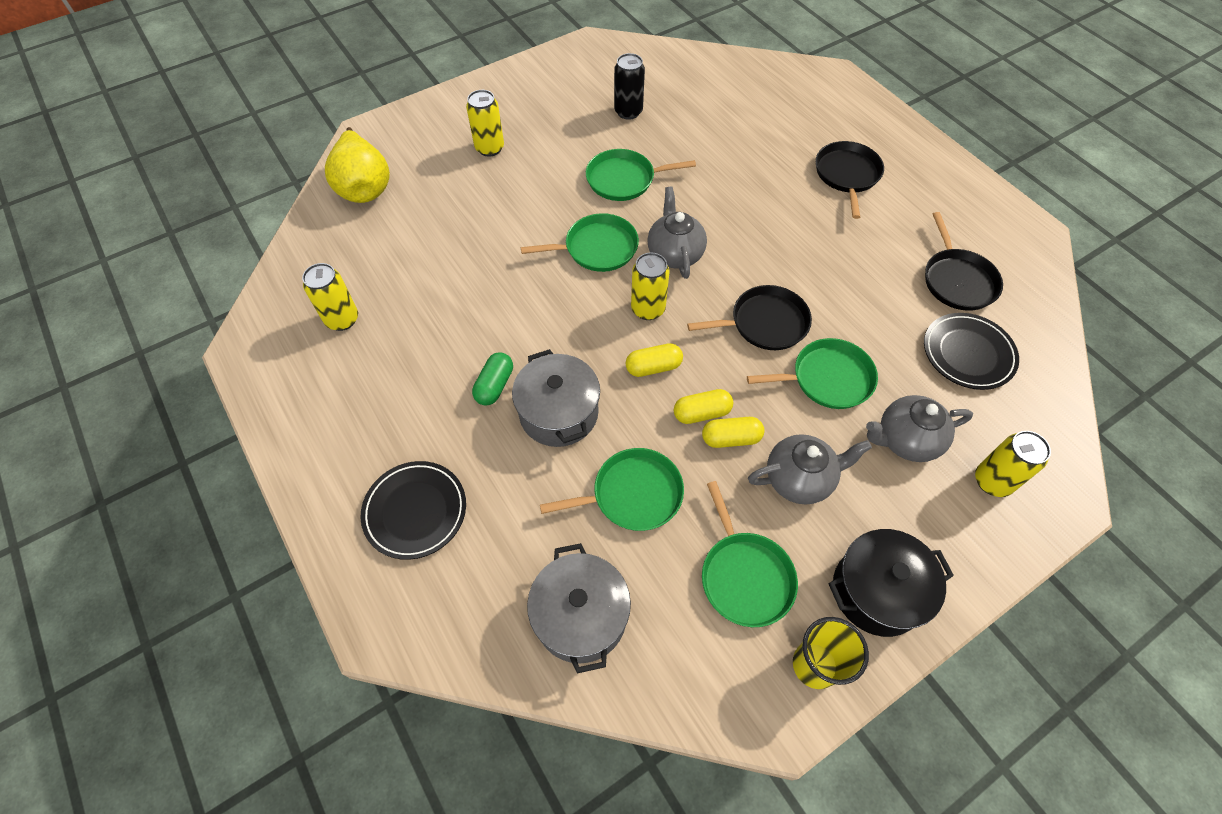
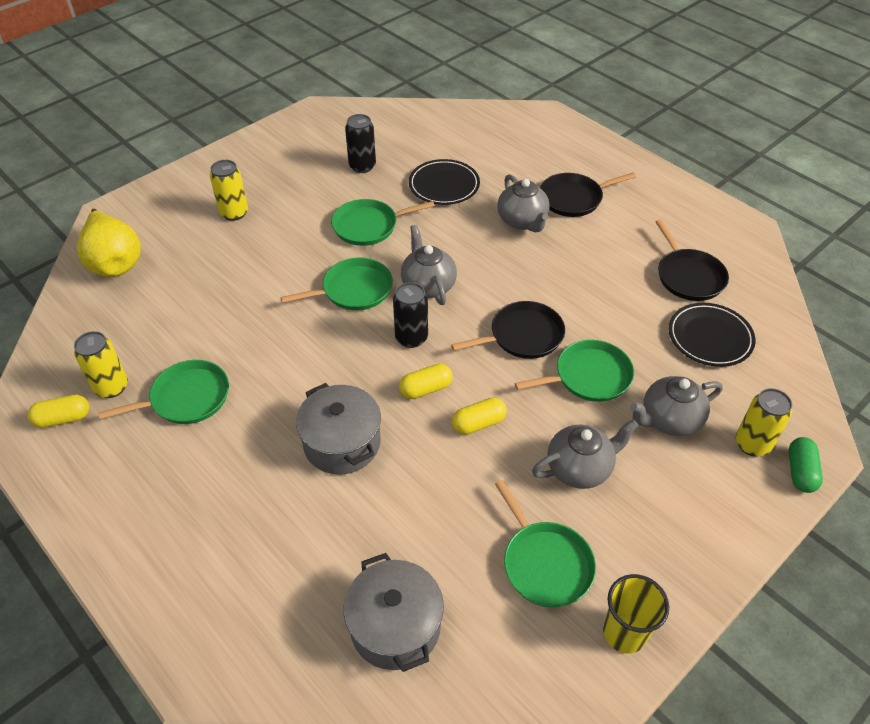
camera: 10 degrees left, 10 degrees down
(415, 511) = (214, 555): black plate -> black plate (444, 185)
(494, 385) = (275, 427): green capsule -> green capsule (800, 472)
(632, 494) = (426, 506): green pan -> green pan (186, 398)
(648, 309) = (411, 338): yellow can -> black can
(731, 438) = (510, 442): yellow capsule -> yellow capsule (63, 419)
(787, 194) = (522, 221): none -> grey teapot
(847, 175) = (573, 198): black pan -> black pan turned 105 degrees counterclockwise
(877, 591) = (668, 557): black pot -> none

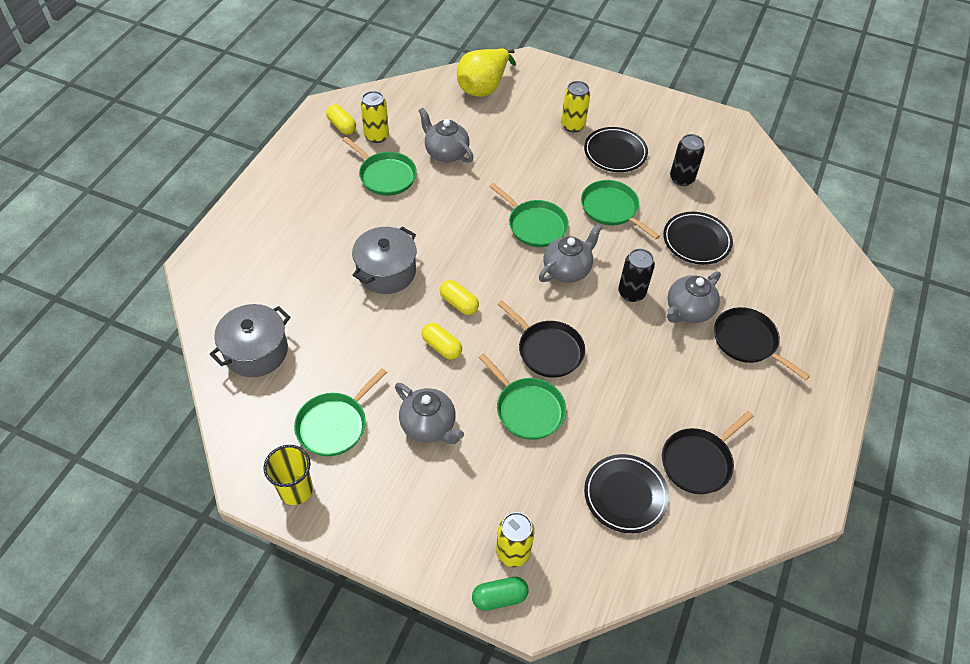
camera: 65 degrees right, 5 degrees up
(295, 197) = (615, 152): none -> black plate
(411, 338) = (505, 278): black can -> black can (631, 293)
(669, 420) = (509, 480): grey teapot -> grey teapot (446, 153)

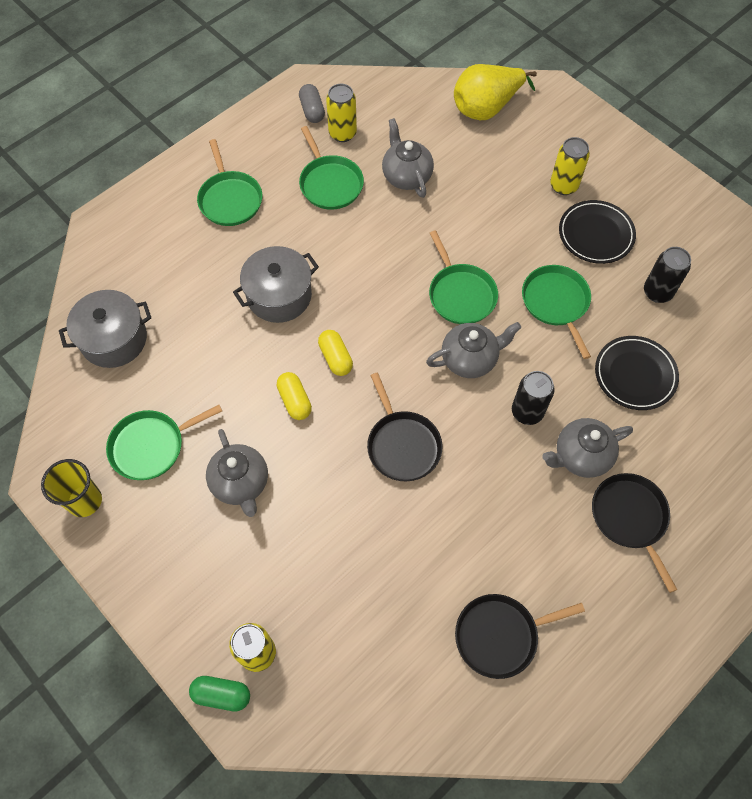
camera: 25 degrees right, 10 degrees up
(342, 126) = (312, 110): yellow capsule -> grey capsule
(527, 409) = (348, 503): green pan -> green pan (230, 199)
(625, 495) = (402, 640): black plate -> none

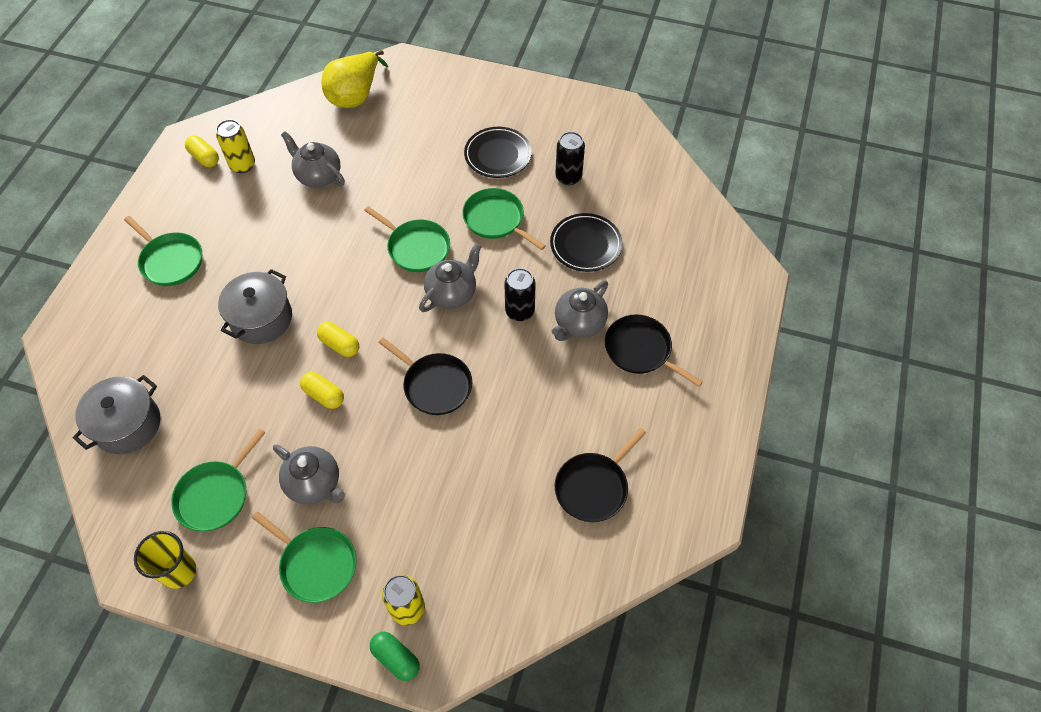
camera: 30 degrees left, 5 degrees down
(221, 694) = (396, 658): green capsule -> green capsule turned 60 degrees clockwise
(312, 110) = (204, 158): grey capsule -> yellow capsule
(330, 183) = (254, 209): green pan -> green pan (316, 564)
(563, 186) = (452, 129): yellow can -> none

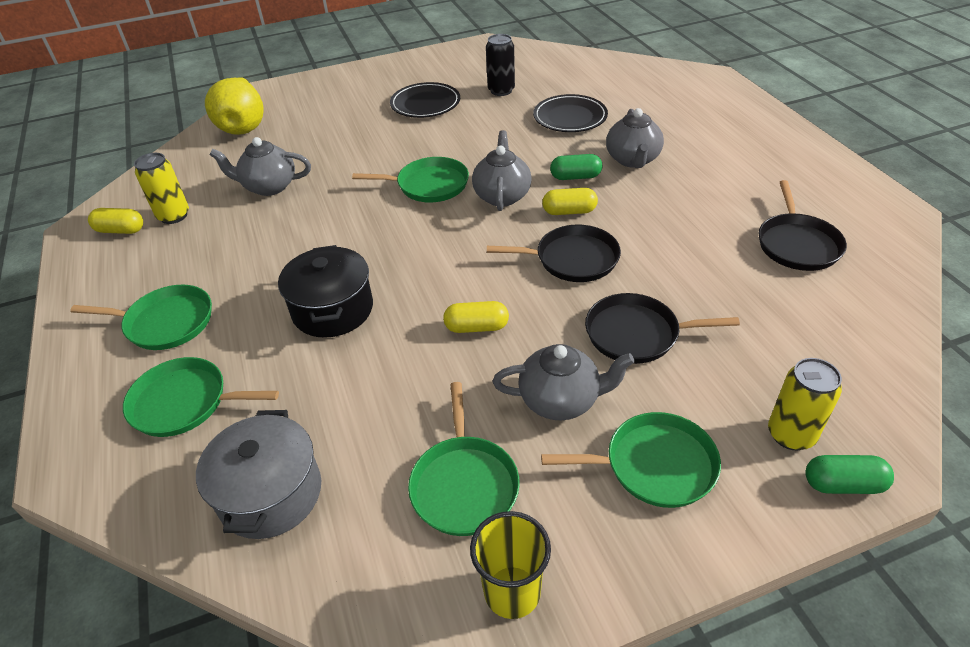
camera: 35 degrees left, 15 degrees down
(261, 318) = (333, 309): grey pot -> black pot
(340, 345) = (443, 283): yellow capsule -> yellow capsule (569, 211)
(496, 219) = (476, 137): green pan -> green pan (185, 402)
(520, 311) = (575, 177): black can -> green capsule
(640, 350) = (700, 150): black pan -> black pan (637, 334)

